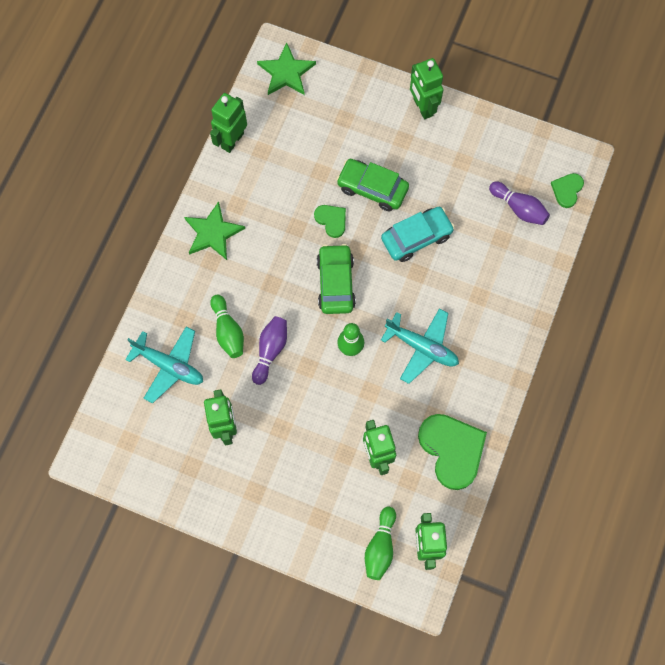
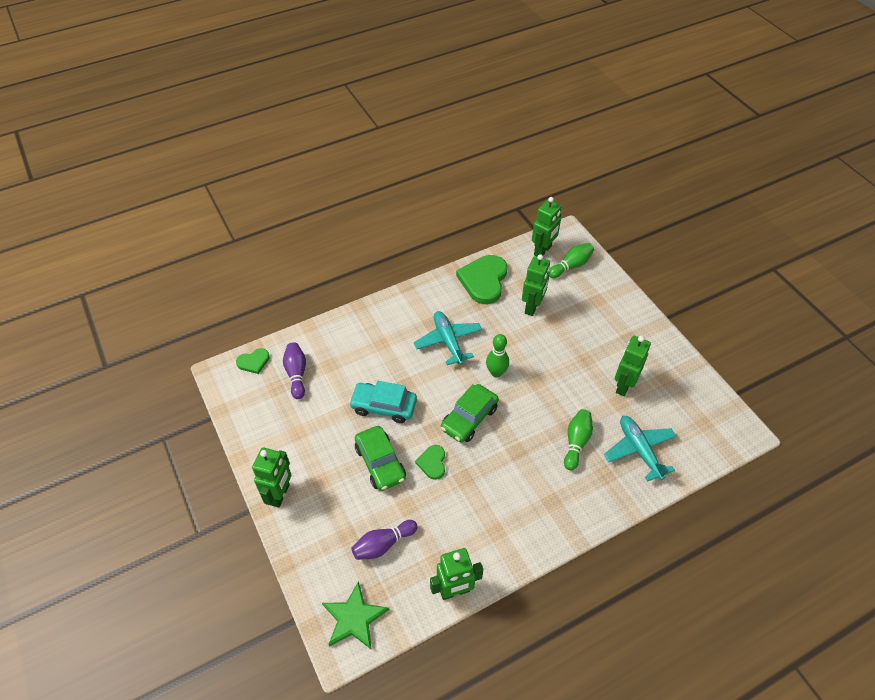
camera: 140 degrees left, 20 degrees down
(213, 233) = (533, 523): green star -> none
(270, 350) = (554, 408): purple bowling pin -> purple bowling pin (383, 544)

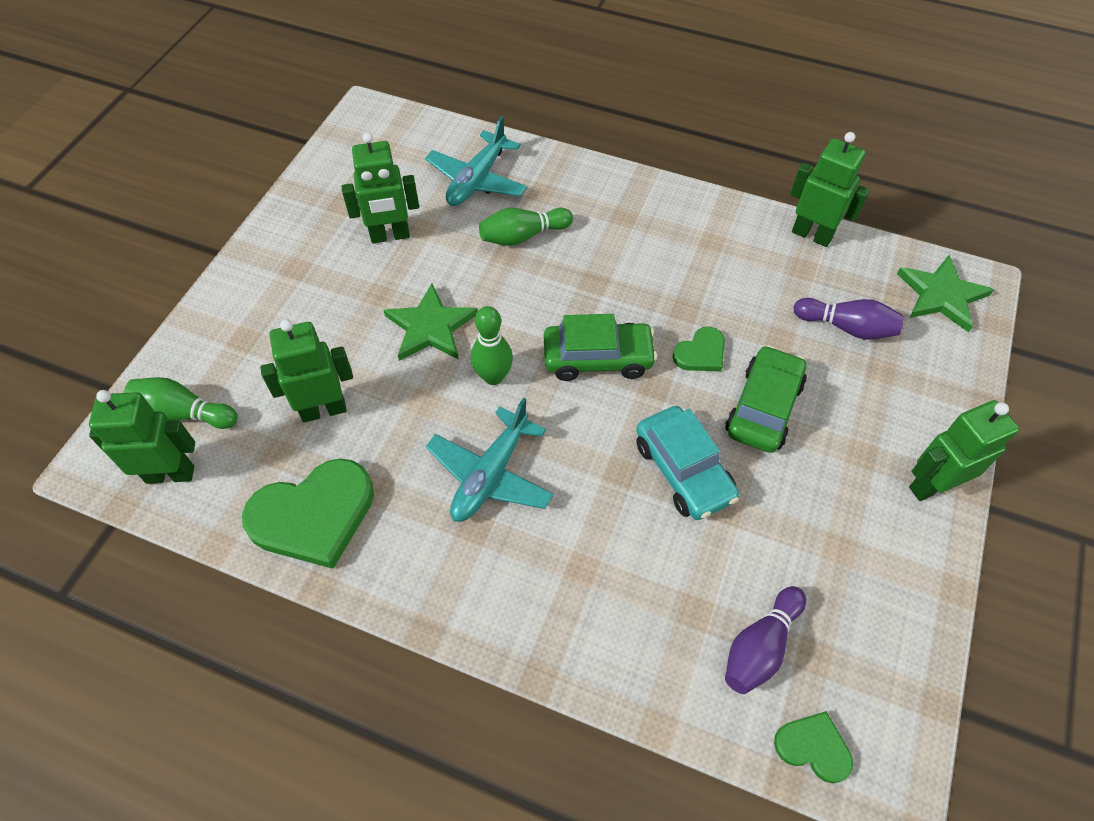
camera: 130 degrees left, 5 degrees up
(546, 367) = (430, 327): none -> green star

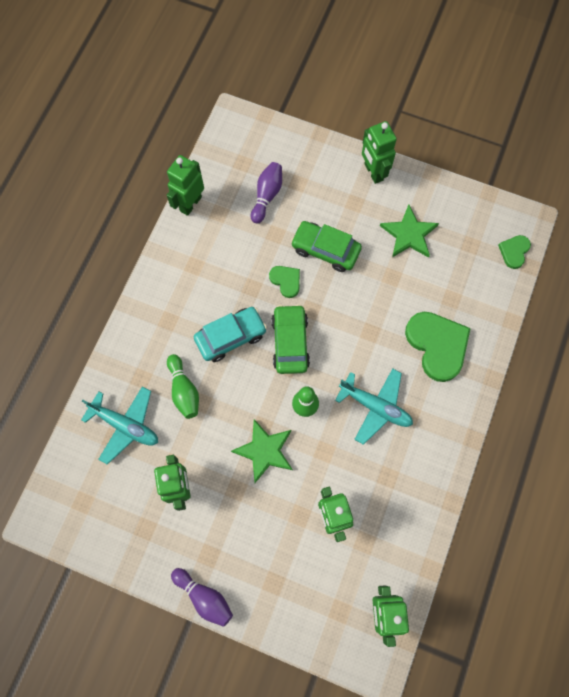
camera: 90 degrees left, 15 degrees up
(184, 413) = (336, 613): green bowling pin -> none
(313, 515) = (407, 511): green heart -> green heart (437, 345)
(683, 470) = (369, 297): turquoise car -> turquoise car (231, 337)
(760, 647) = (468, 269): purple bowling pin -> purple bowling pin (204, 597)
(941, 295) = (243, 139): green star -> green star (409, 234)

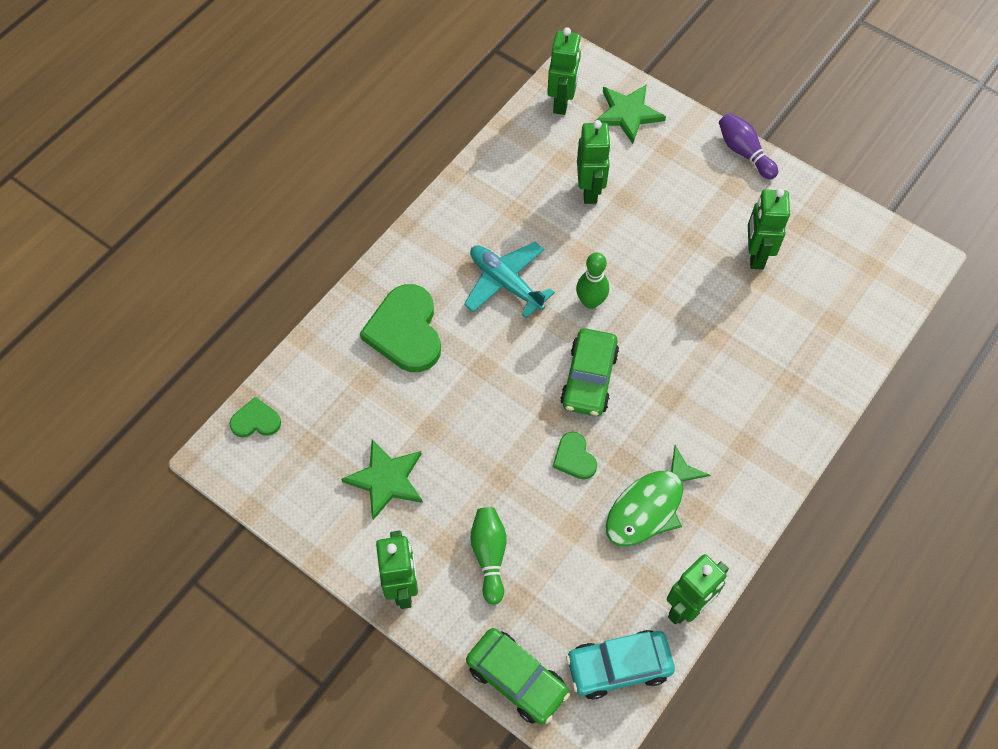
camera: 165 degrees left, 10 degrees down
(125, 425) = (814, 333): turquoise plane -> none
(184, 390) = (735, 355): green bowling pin -> green bowling pin (489, 556)
(227, 260) = (649, 507): none -> green fish
(231, 337) = (664, 404): turquoise car -> turquoise car (619, 667)
(264, 451) = (650, 268): green star -> green star (627, 114)
(267, 195) = (570, 589): purple bowling pin -> none
(325, 250) = (508, 487): green car -> green car (517, 679)
(514, 251) = (256, 421): green heart -> green heart turned 135 degrees counterclockwise

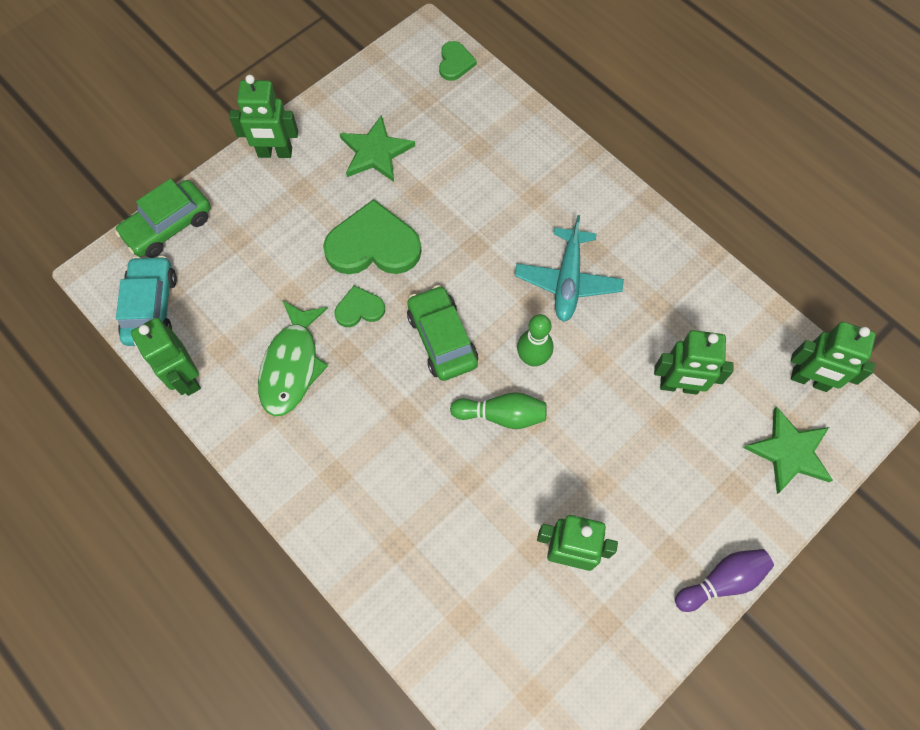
camera: 100 degrees right, 5 degrees up
(405, 331) = (525, 185): green heart -> green heart (373, 245)
(489, 556) = (282, 222): green bowling pin -> green bowling pin (502, 415)
(506, 283) = (567, 281): turquoise plane -> turquoise plane turned 135 degrees clockwise
(589, 379) = (442, 339): green car -> green car turned 45 degrees clockwise
(649, 507) = (292, 366): green fish -> green fish turned 135 degrees counterclockwise

